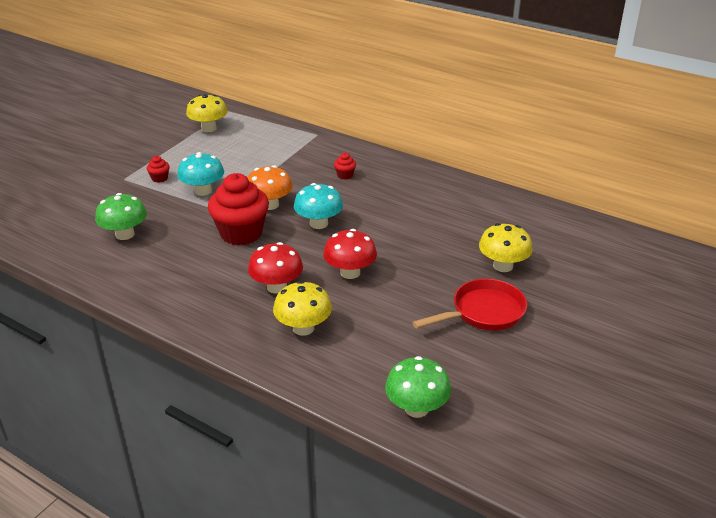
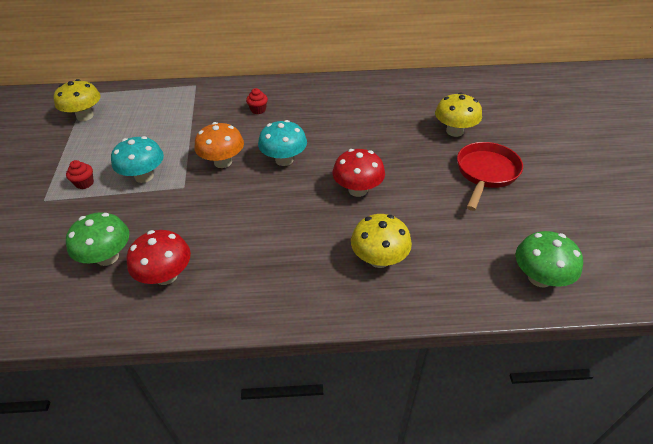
camera: 35 degrees left, 10 degrees up
(241, 233) = (226, 200): red cupcake -> none
(277, 287) = (314, 233): red mushroom -> red mushroom (166, 275)

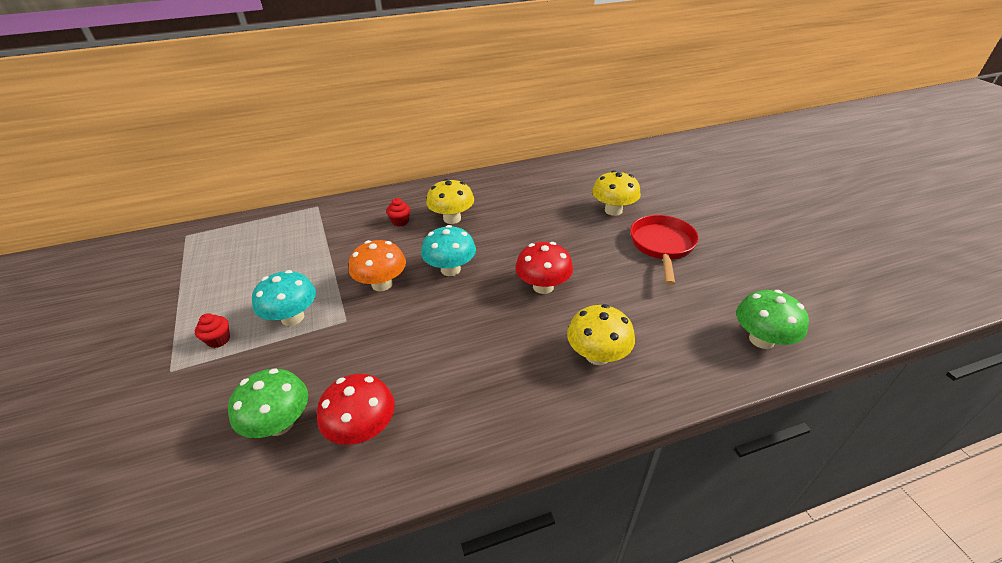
camera: 15 degrees left, 5 degrees down
(85, 116) = (192, 261): yellow mushroom -> yellow mushroom (452, 218)

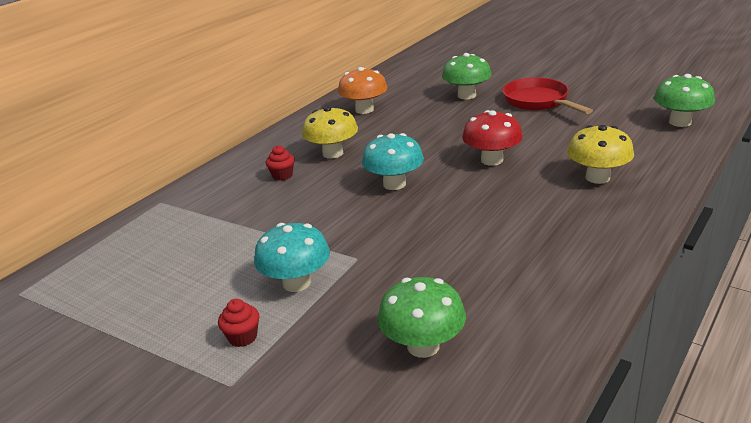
camera: 35 degrees left, 10 degrees down
(363, 429) = (502, 306): red mushroom -> none
(382, 284) = (346, 221): orange mushroom -> orange mushroom (364, 110)
(613, 210) = (466, 95): yellow mushroom -> green mushroom

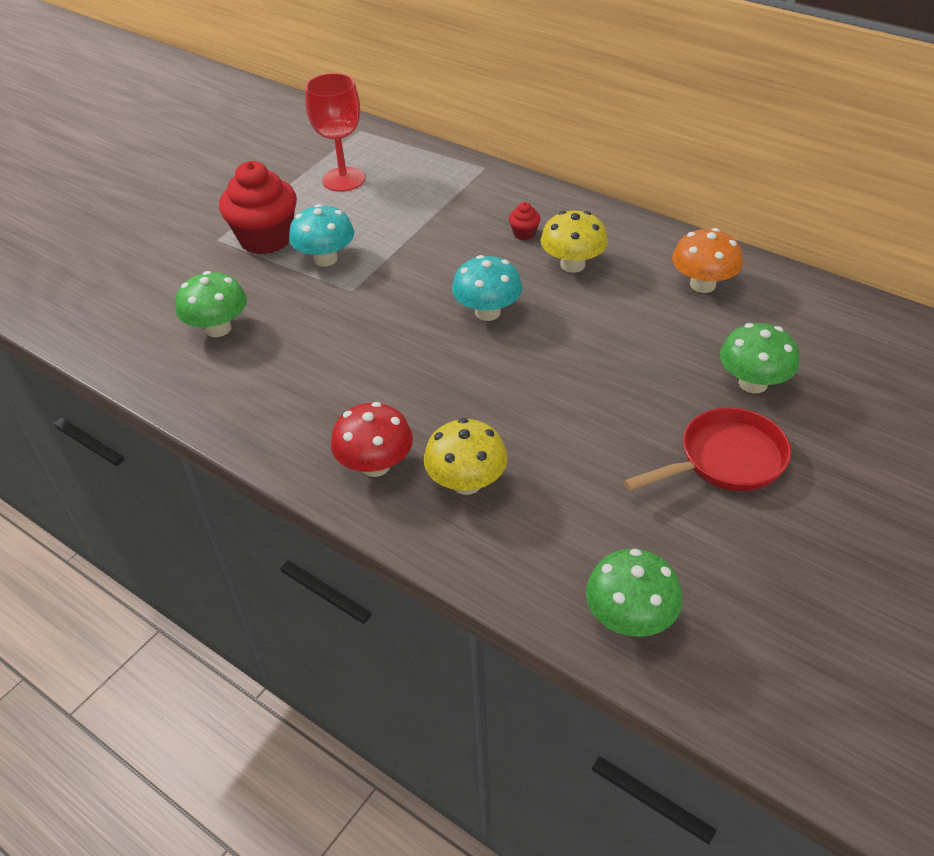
camera: 90 degrees right, 15 degrees up
(132, 291) = (343, 179): none -> red goblet
(243, 337) = (266, 239): red cupcake -> red cupcake, size x2.40
(492, 160) = (532, 392): red mushroom -> red mushroom (375, 465)

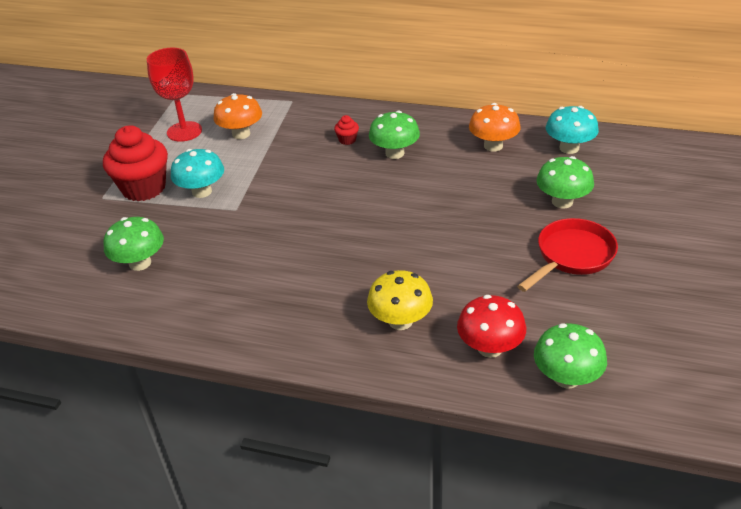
camera: 20 degrees left, 5 degrees down
(375, 465) = (324, 328): red mushroom -> red mushroom (490, 348)
(405, 197) = (241, 134): none -> orange mushroom
(487, 312) = (350, 200): turquoise mushroom -> turquoise mushroom (569, 148)
(572, 265) = (394, 153): yellow mushroom -> green mushroom

